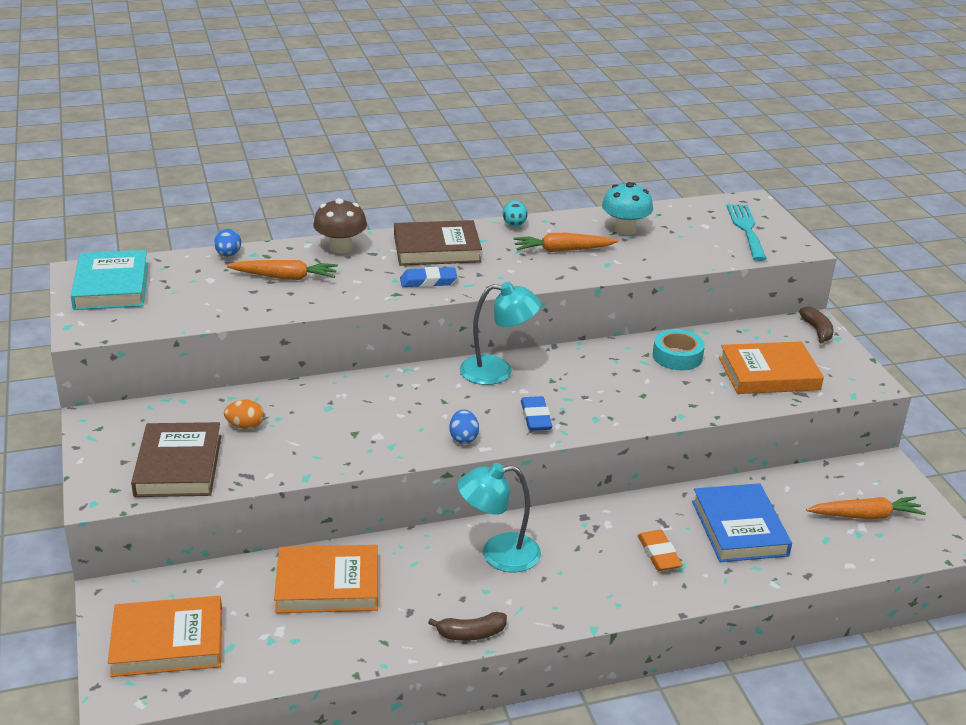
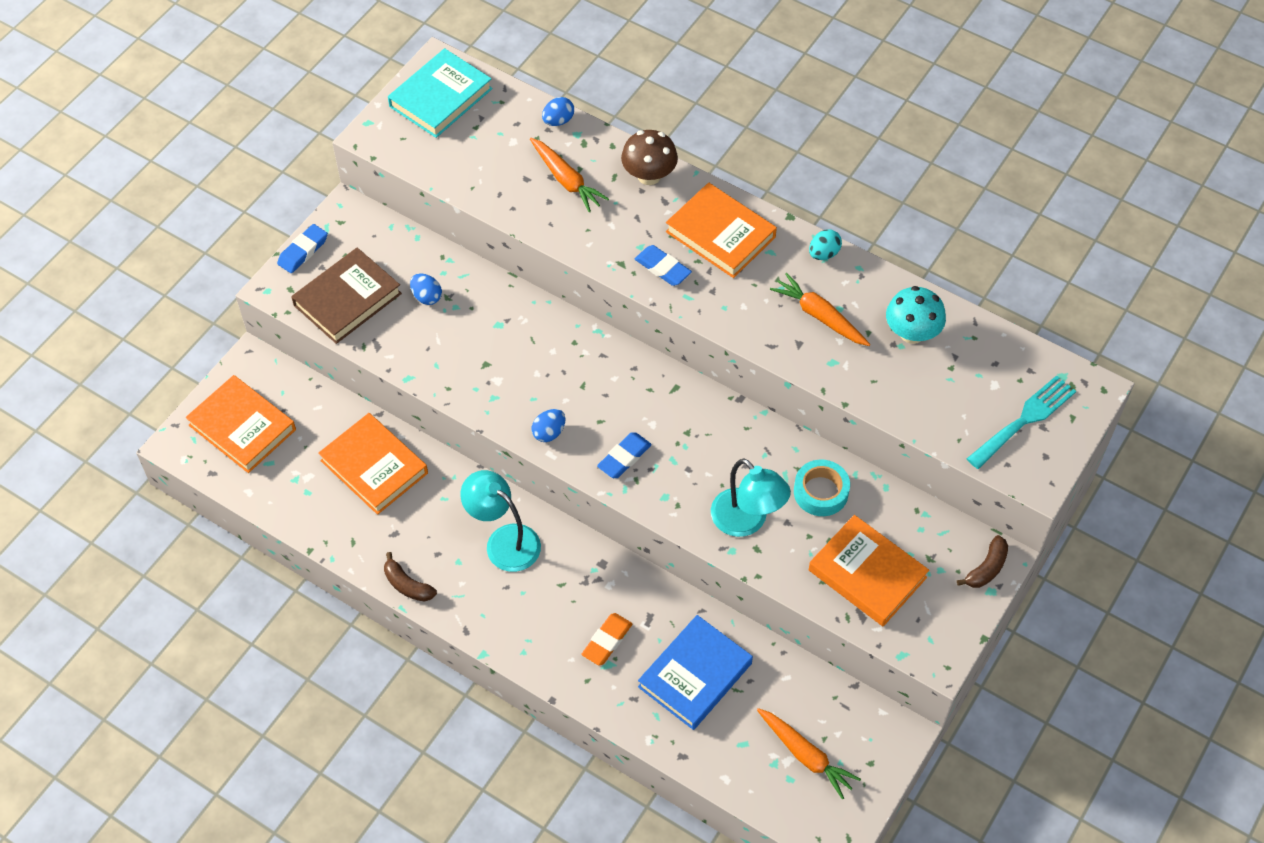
camera: 50 degrees right, 25 degrees up
(90, 462) = (303, 251): none -> blue eraser
(245, 426) = (427, 297): orange egg -> blue egg
(437, 249) = (720, 234): brown book -> orange book
(497, 371) = (660, 388): turquoise lamp -> turquoise lamp (747, 521)

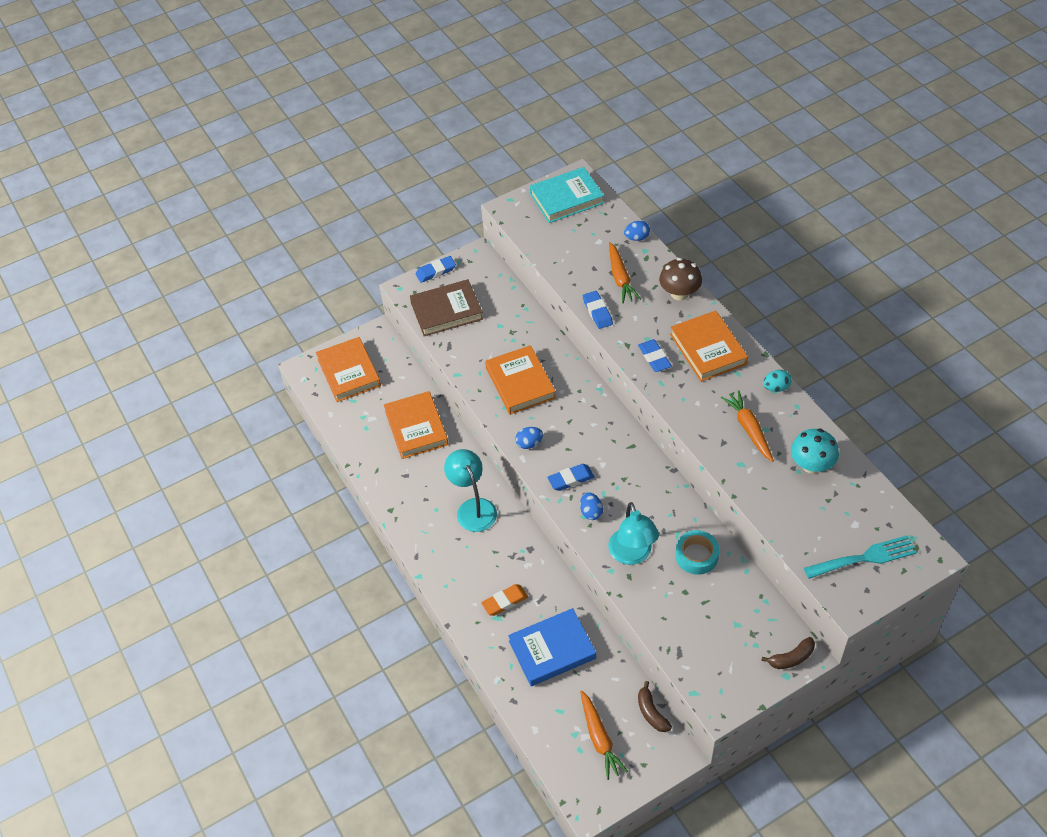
camera: 30 degrees right, 5 degrees down
(407, 585) = (395, 511): brown banana -> brown banana (651, 713)
(427, 297) = (498, 327): blue egg -> blue egg (591, 512)
(562, 234) = (597, 312): none -> blue eraser
(867, 574) = (699, 625): orange book -> orange book (520, 383)

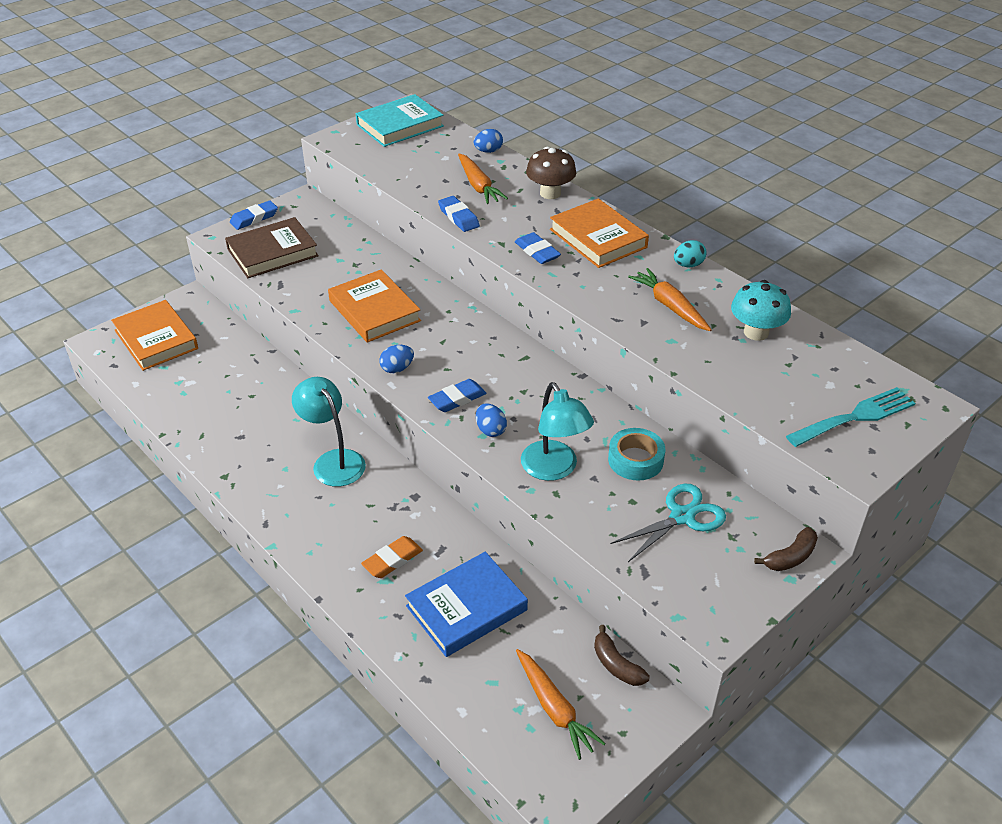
camera: 15 degrees left, 10 degrees down
(416, 428) = (248, 386): orange book -> none
(719, 611) = (682, 516): none -> turquoise scissors

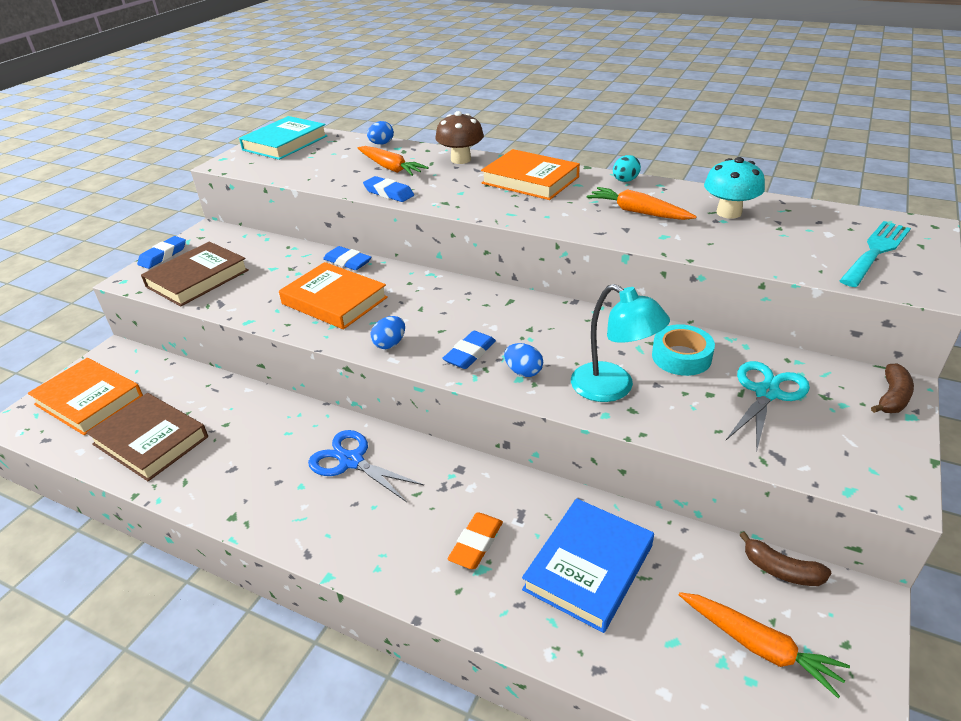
camera: 20 degrees left, 5 degrees down
(189, 391) = (151, 440): none -> brown book
(333, 461) = (351, 461): turquoise lamp -> blue scissors
(537, 252) = (483, 201): blue eraser -> blue eraser (347, 262)

